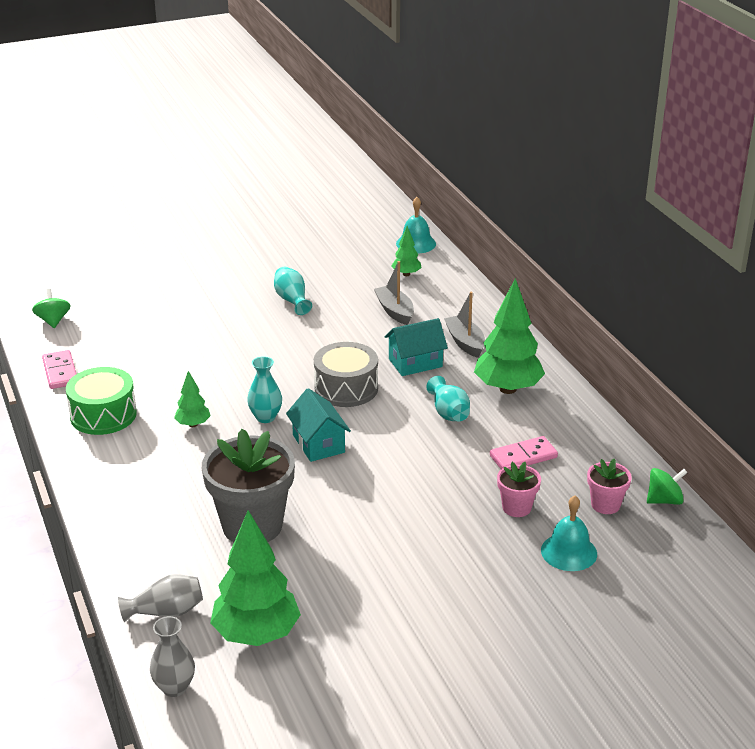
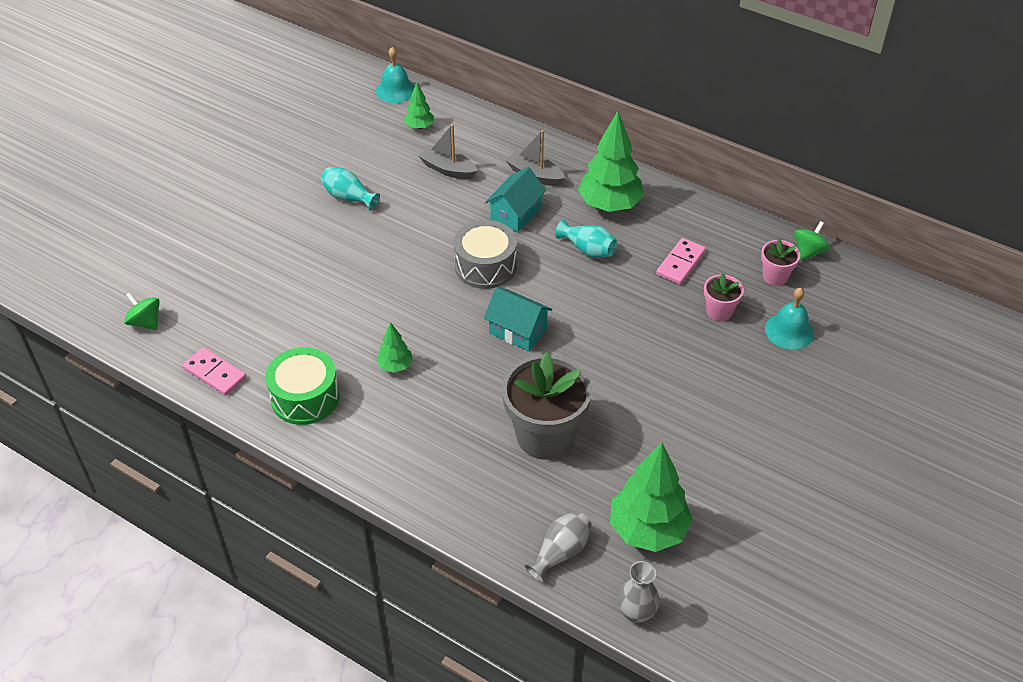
camera: 35 degrees left, 15 degrees up
(265, 417) = (449, 327): turquoise vase -> none

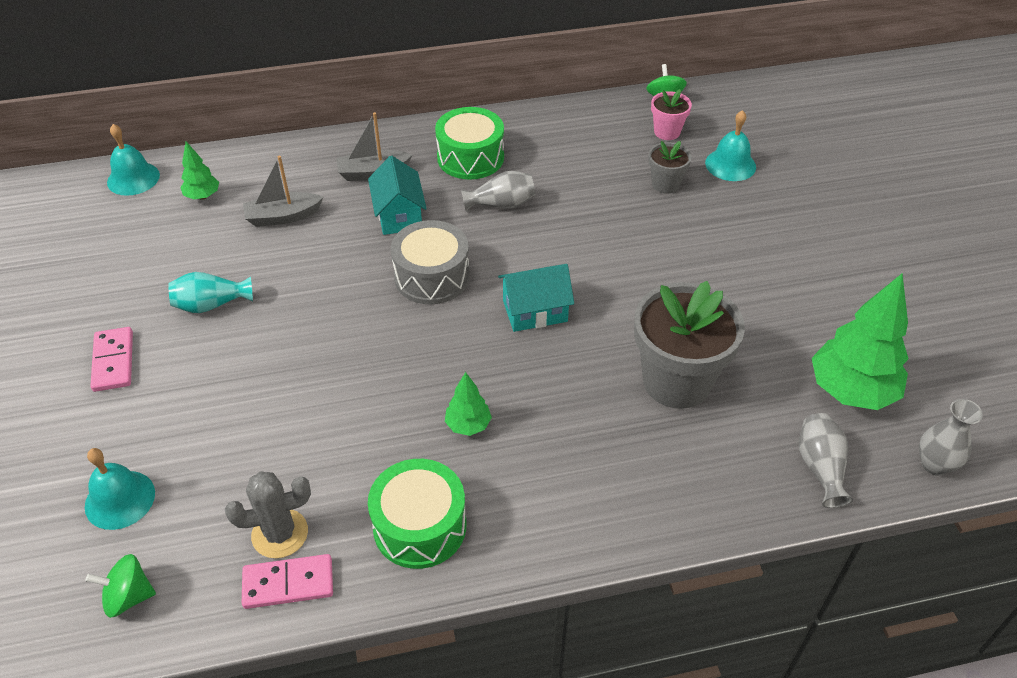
camera: 45 degrees left, 0 degrees up
(192, 272) = (120, 499): none -> turquoise bell
(239, 346) = (280, 533): none -> grey cactus
(588, 250) = (501, 204): turquoise vase -> grey vase
(609, 205) = (470, 157): green tree -> green drum
(680, 263) = (587, 167): pink domino -> pink domino (113, 361)
(719, 312) = (665, 184): pink flower pot -> grey flower pot

